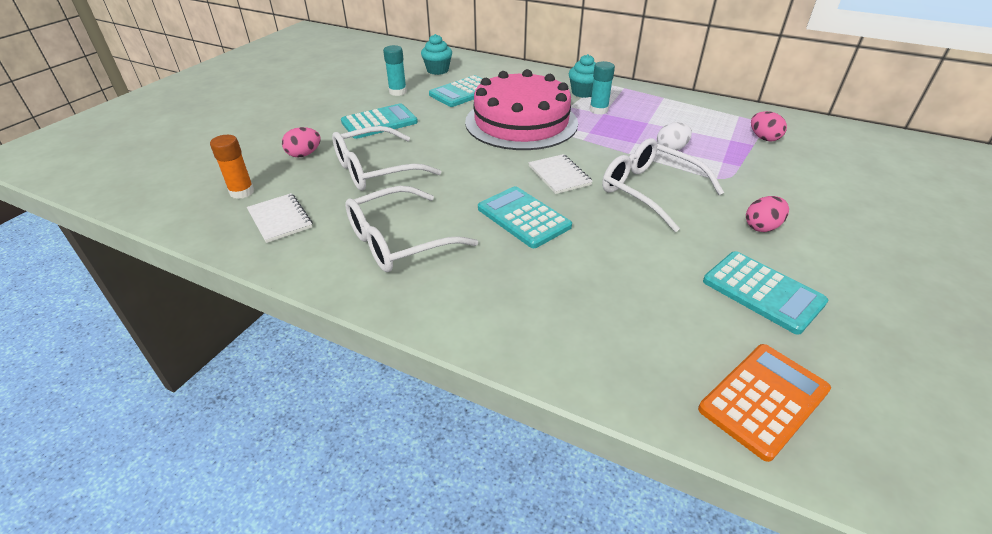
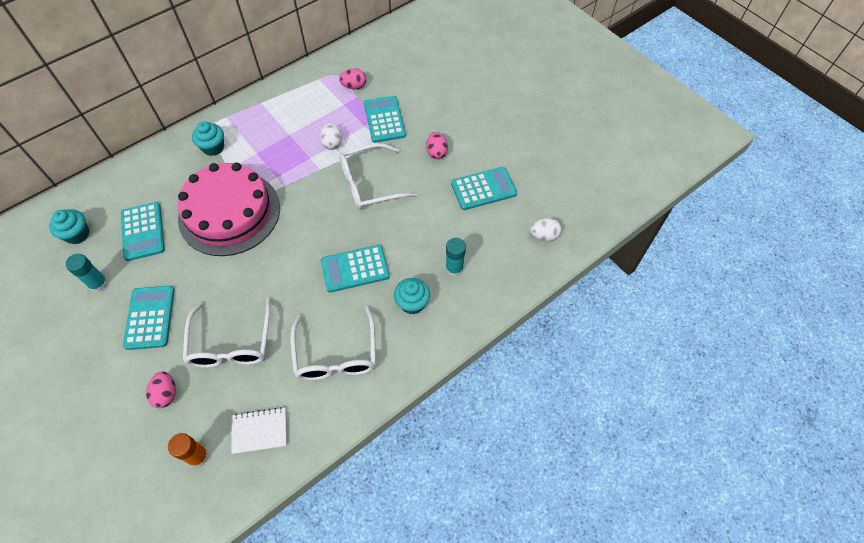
camera: 65 degrees left, 20 degrees up
(512, 281) = (412, 303): none -> turquoise cupcake
(559, 175) = (320, 224): white notebook -> none
(598, 110) = (249, 153): turquoise glue stick -> turquoise glue stick (454, 268)
(751, 171) = (384, 119): none -> turquoise calculator
(763, 399) = (544, 236): orange calculator -> white egg

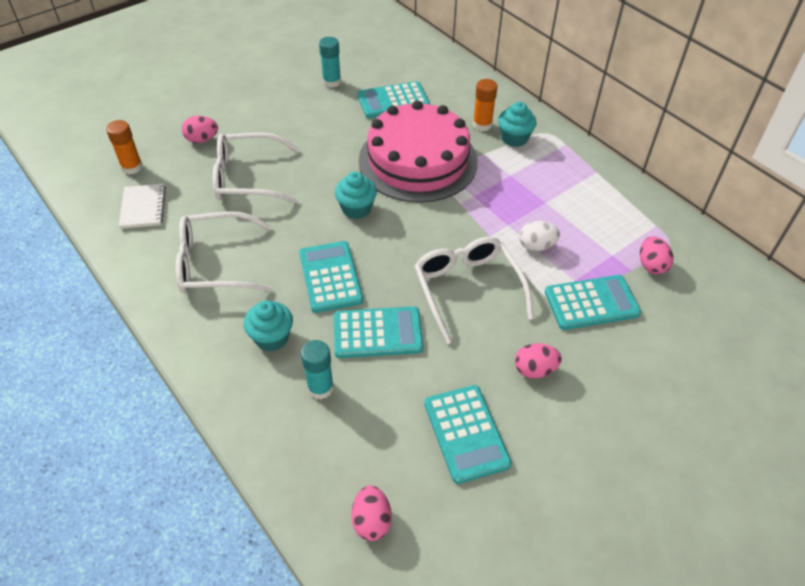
camera: 90 degrees right, 10 degrees down
(77, 234) = (391, 61): turquoise cupcake -> turquoise cupcake (356, 209)
(150, 317) = (288, 119): turquoise calculator -> turquoise calculator (377, 333)
(192, 167) = (482, 125): none -> orange glue stick
(544, 236) = (371, 521): white egg -> pink egg

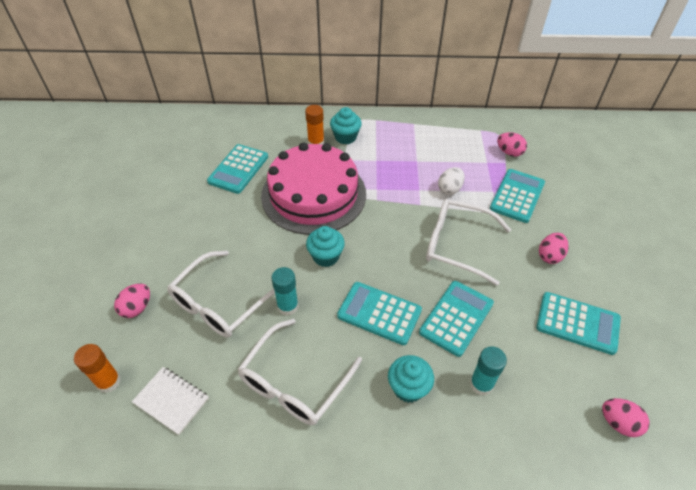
camera: 50 degrees left, 0 degrees up
(332, 82) = (174, 188): turquoise glue stick -> turquoise glue stick (288, 306)

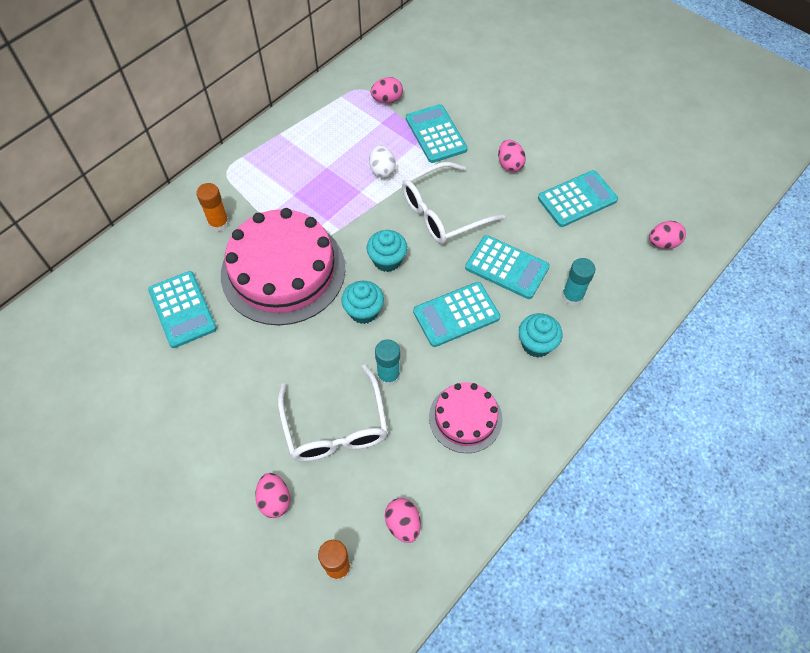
camera: 50 degrees left, 10 degrees up
(171, 401) = (403, 524): white notebook -> pink egg
(295, 381) = (465, 418): white glasses -> pink cake
(345, 137) = (238, 195): turquoise cupcake -> turquoise cupcake (387, 260)
(456, 318) = (507, 267): turquoise calculator -> turquoise calculator turned 135 degrees clockwise

